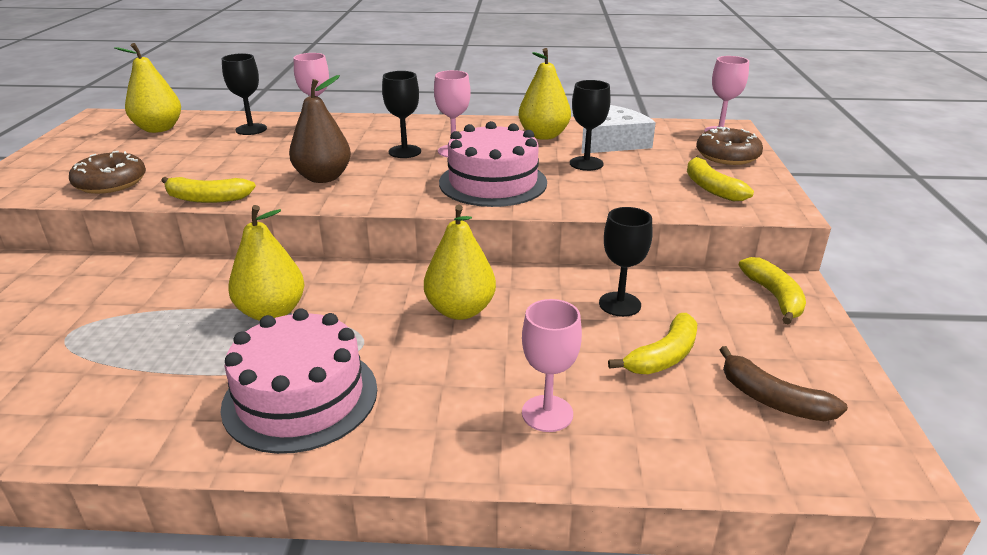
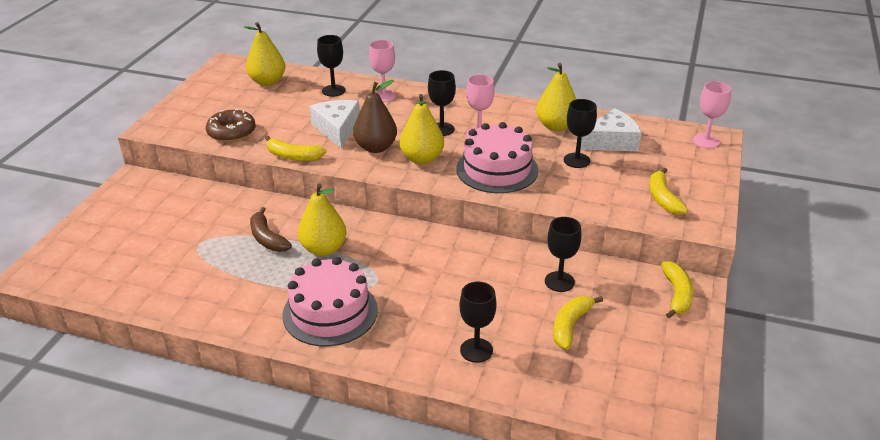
camera: 15 degrees right, 5 degrees up
(264, 164) = (337, 129): none -> white cheese
(460, 310) = (447, 268): yellow pear -> yellow pear (422, 159)
(547, 413) = (476, 350): pink goblet -> black goblet
(663, 356) = (570, 326): yellow banana -> yellow banana turned 150 degrees clockwise
(727, 155) = (696, 167): brown donut -> none
(772, 399) = (627, 368): brown banana -> brown banana (267, 238)

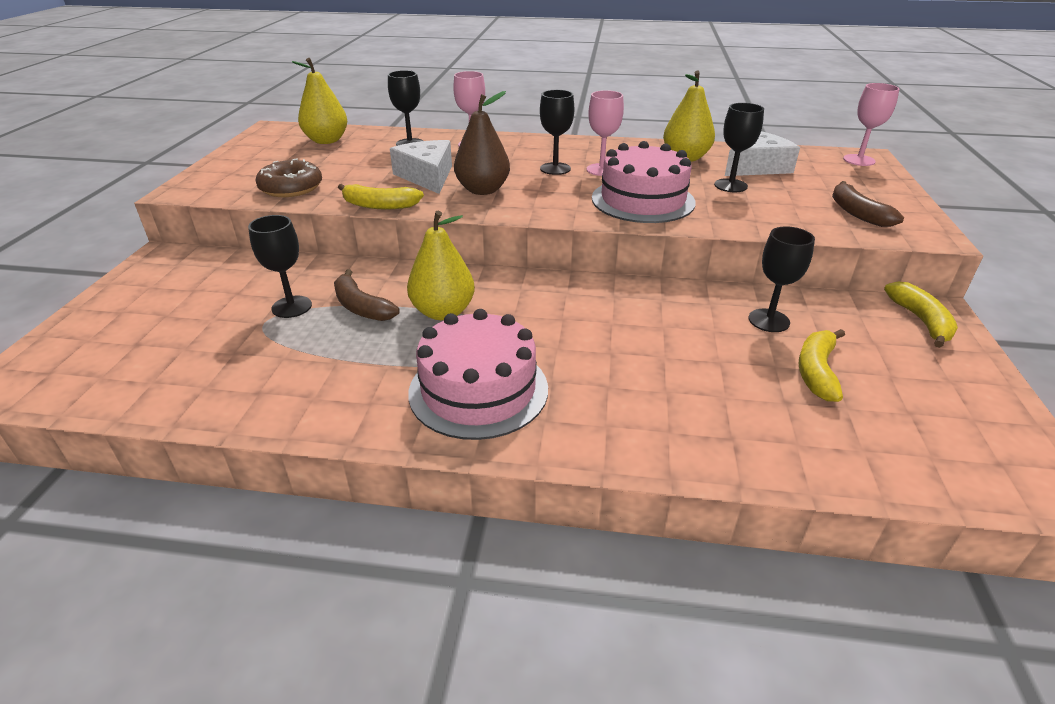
camera: 10 degrees left, 0 degrees up
(422, 159) = (545, 197): yellow pear -> none
(476, 350) = (710, 418): black goblet -> black goblet (291, 307)
(663, 198) = (857, 213): yellow banana -> brown banana

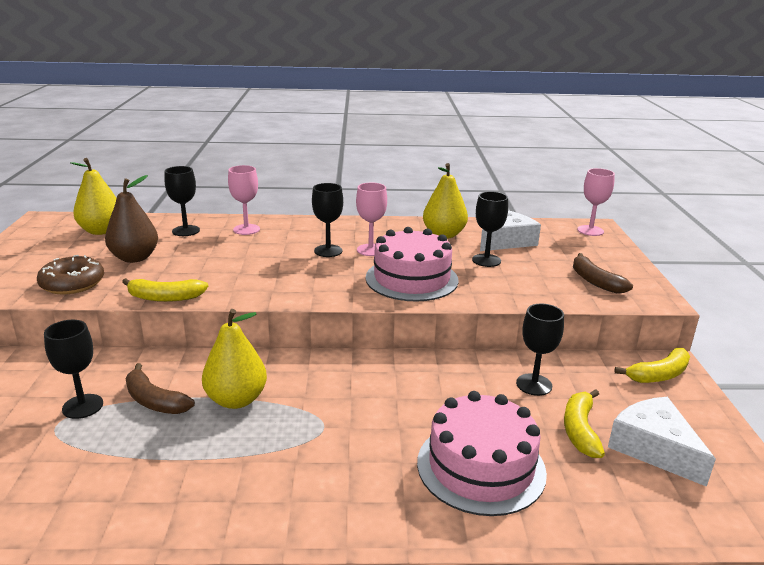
camera: 10 degrees left, 10 degrees down
(427, 176) = (207, 264): white cheese -> white cheese (654, 448)
(478, 390) = (281, 477): pink cake -> pink cake (481, 467)
(483, 190) = (263, 276): brown pear -> brown pear (135, 258)
(921, 321) = (659, 375): yellow banana -> yellow banana turned 75 degrees clockwise

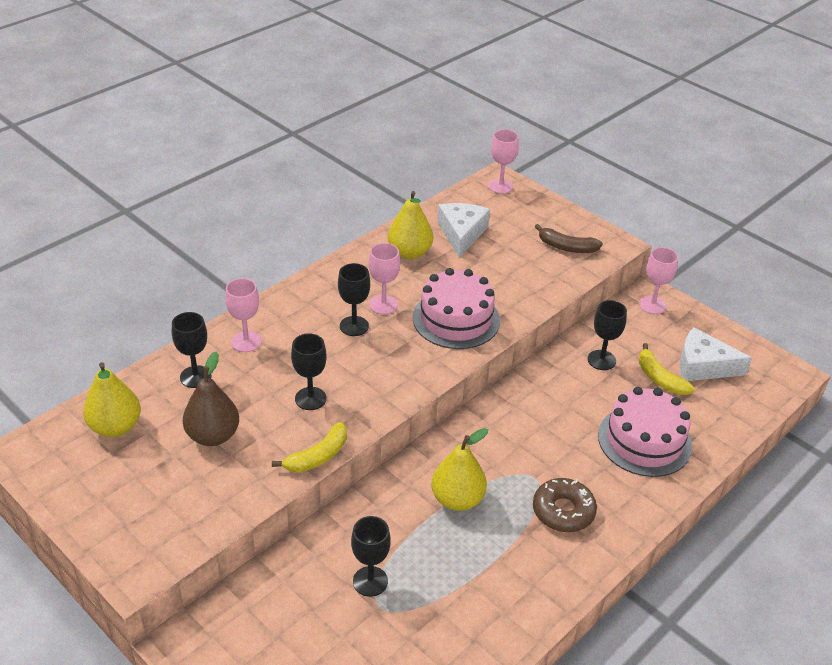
camera: 45 degrees left, 15 degrees up
(72, 283) = (216, 496): brown donut -> brown donut (563, 511)
(154, 401) = (408, 540): brown banana -> none
(486, 260) = (477, 266): black goblet -> black goblet (310, 398)
(659, 375) = (652, 305): yellow banana -> pink goblet

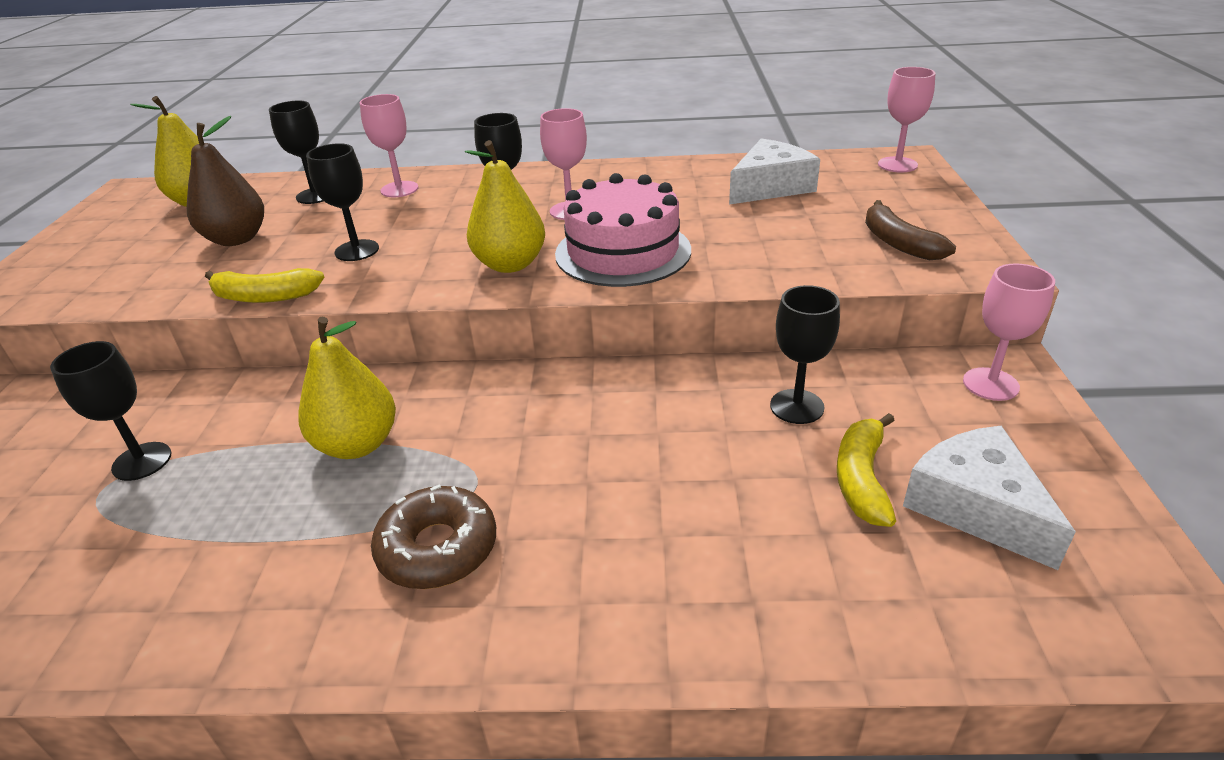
camera: 50 degrees right, 5 degrees down
(409, 252) = (679, 182): yellow pear -> yellow pear (510, 264)
(644, 440) = (703, 543): pink cake -> none

